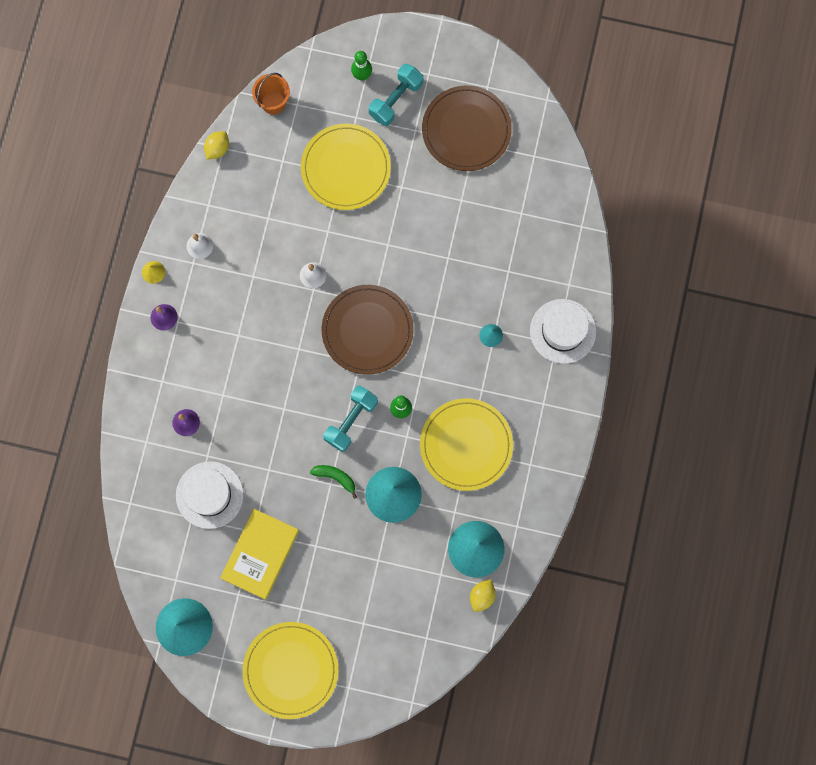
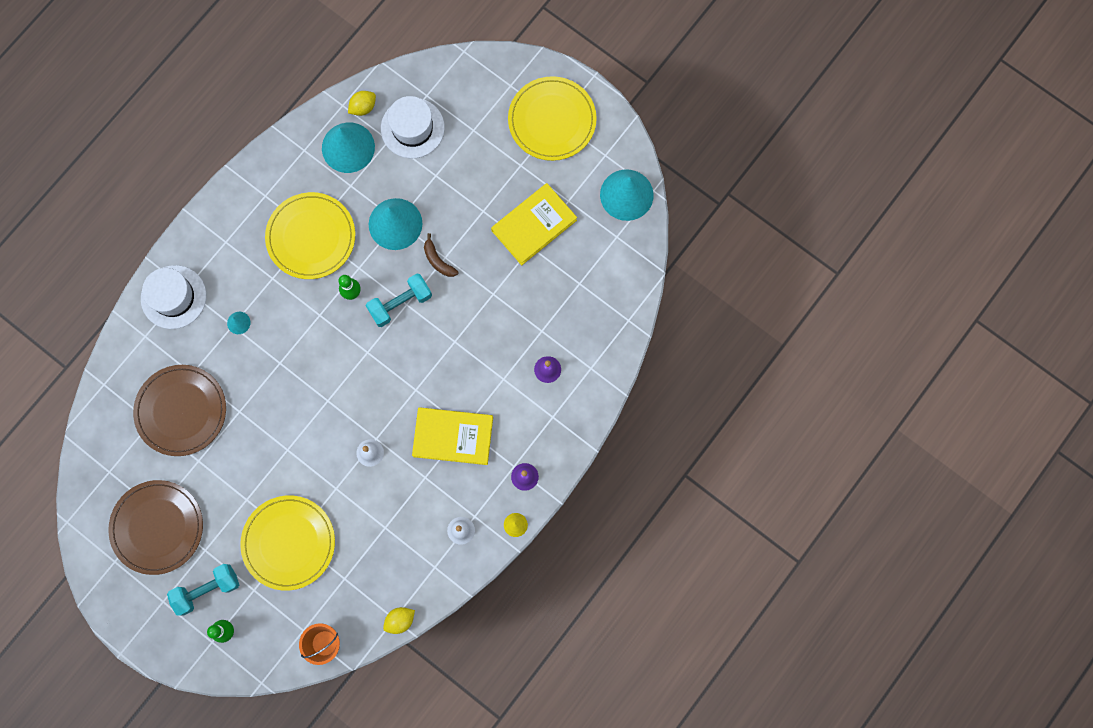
camera: 155 degrees left, 0 degrees up
(209, 495) = (555, 295): white hat -> white hat (412, 128)
(245, 323) = (453, 436): none -> yellow book
(335, 477) = (438, 260): green banana -> brown banana
(367, 330) = (346, 378): brown plate -> brown plate (181, 411)

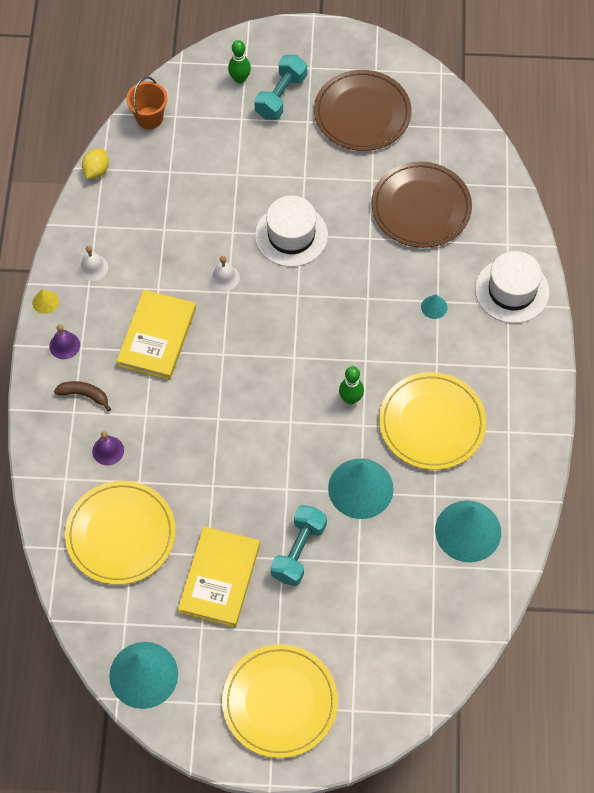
camera: 145 degrees right, 15 degrees down
(289, 543) = (240, 168): yellow plate -> yellow plate (120, 534)
(363, 107) = (486, 581): yellow lemon -> none
(400, 303) = (296, 419): turquoise dumbbell -> turquoise dumbbell (298, 551)
(412, 128) = (419, 594): white hat -> white hat (291, 235)
(438, 260) = (291, 481): brown banana -> brown banana (84, 395)
(453, 436) = (157, 337): yellow book -> yellow book turned 45 degrees counterclockwise

